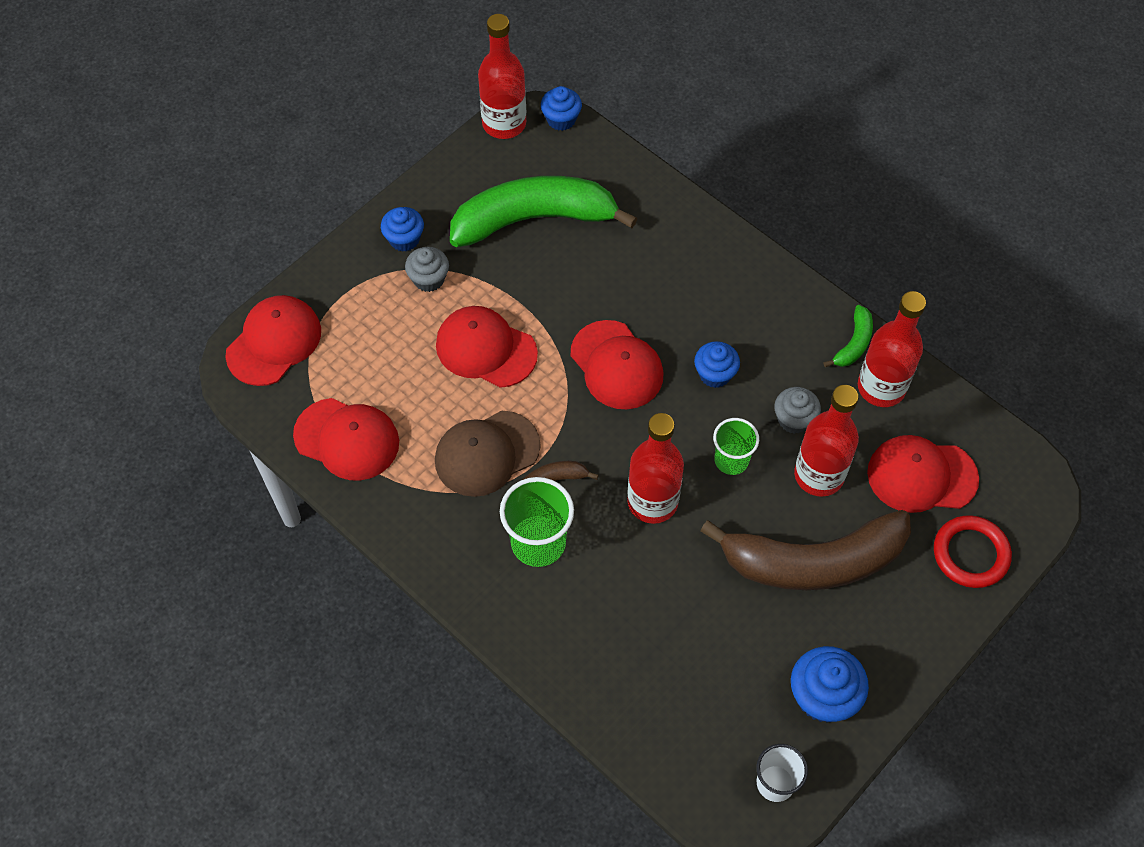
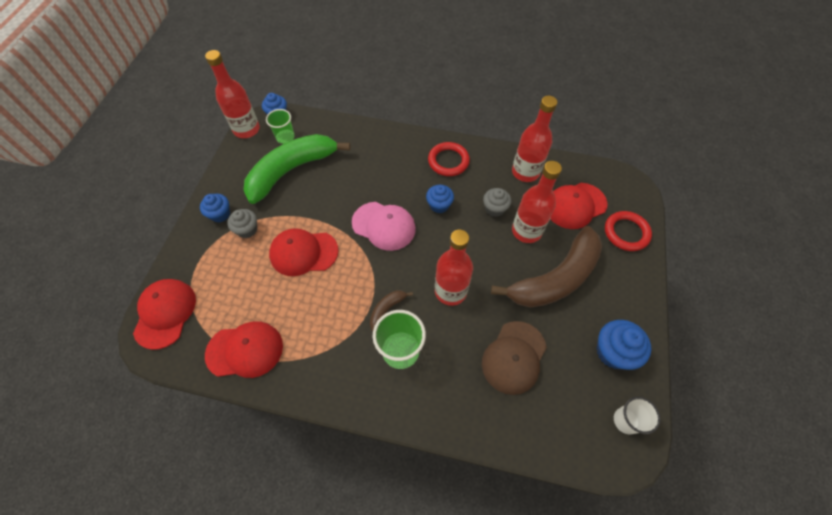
camera: 30 degrees left, 0 degrees up
(487, 453) = (338, 313): brown cap -> brown cap (514, 357)
(616, 365) = (384, 226): red cap -> pink cap
(731, 460) = (477, 246): green cup -> green cup (285, 137)
(773, 313) = (448, 161): none -> red ring
(854, 343) = (497, 157): green banana -> none

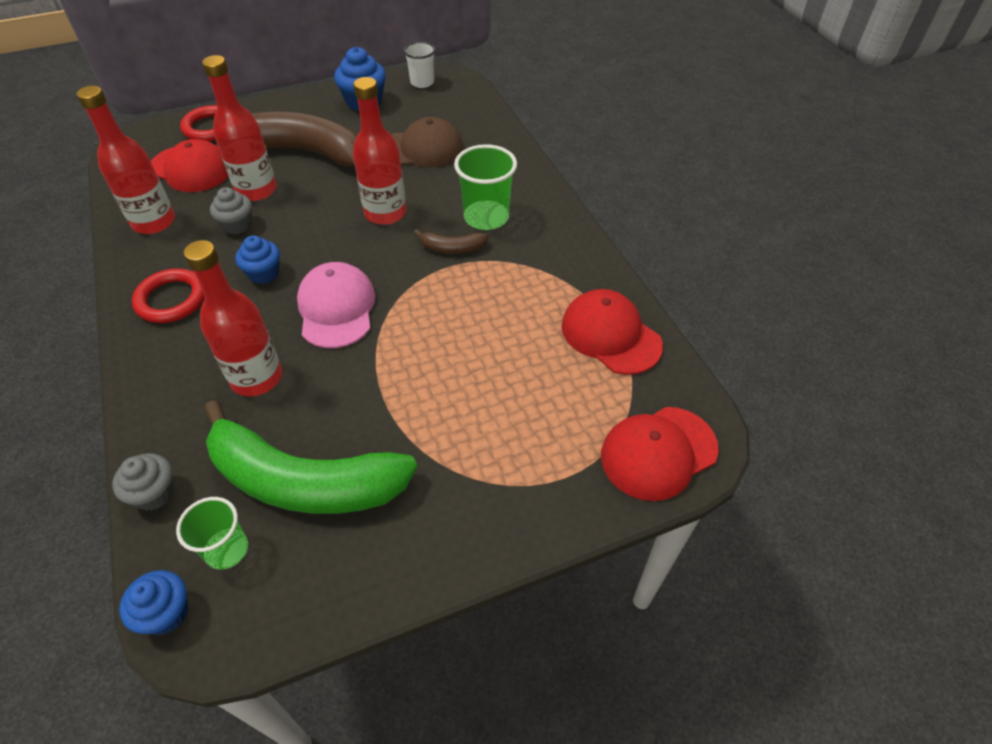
camera: 125 degrees left, 10 degrees down
(220, 214) = (463, 518): blue cupcake -> none
(246, 129) = (240, 642): red bottle -> red bottle (256, 378)
(247, 229) = (460, 457): grey cupcake -> grey cupcake (154, 493)
(303, 253) = (442, 364): red cap -> none

